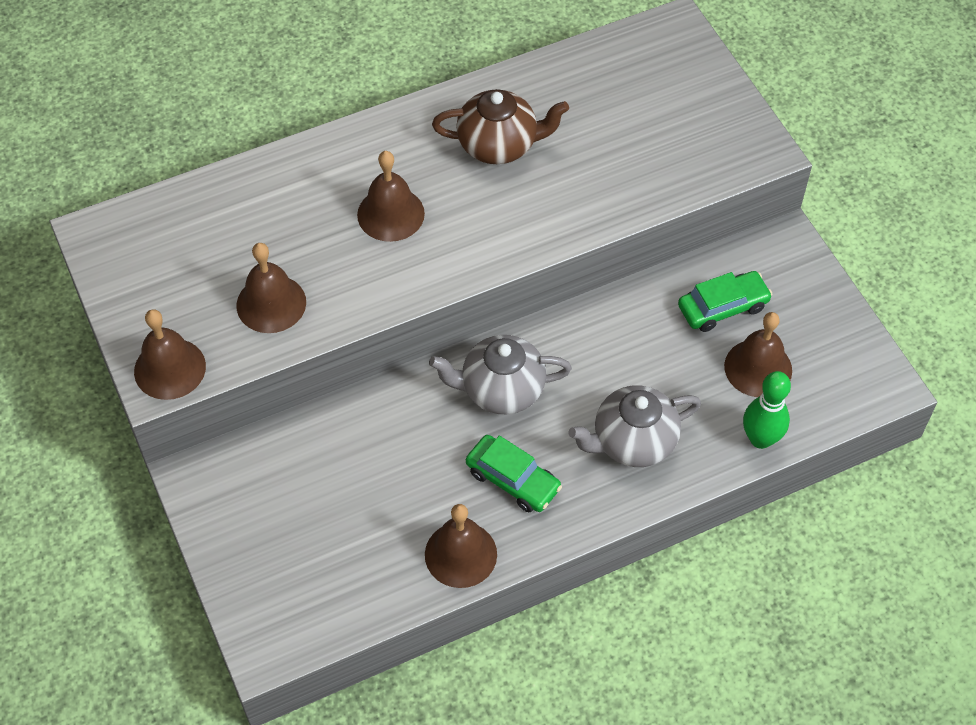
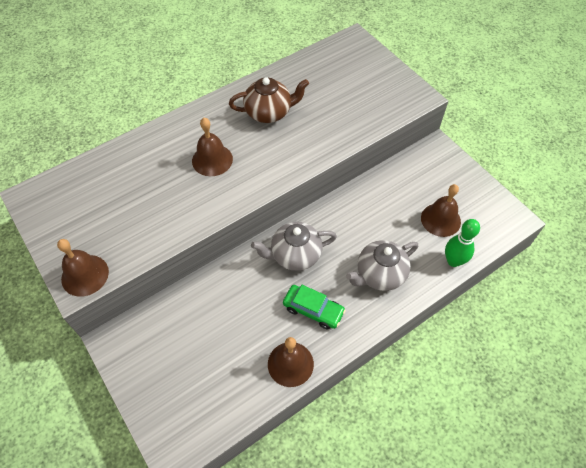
camera: 10 degrees left, 0 degrees up
(271, 303) = (146, 224): brown bell -> none
(723, 307) = (411, 188): green car -> none

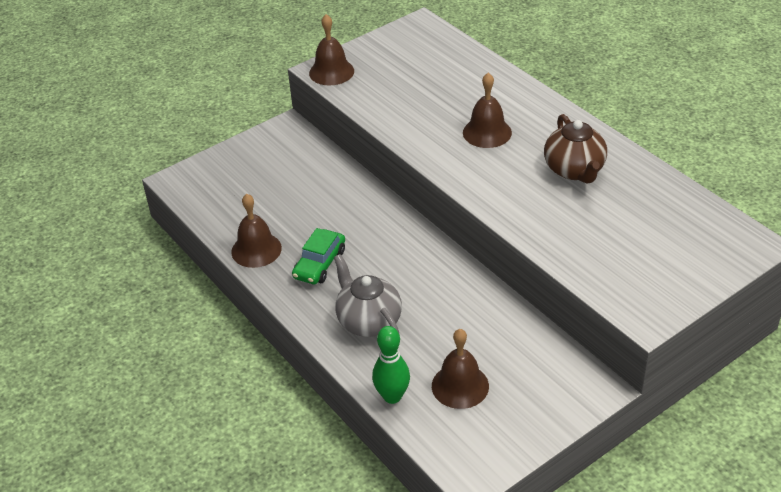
camera: 90 degrees right, 15 degrees down
(294, 255) = (392, 245): grey teapot -> none

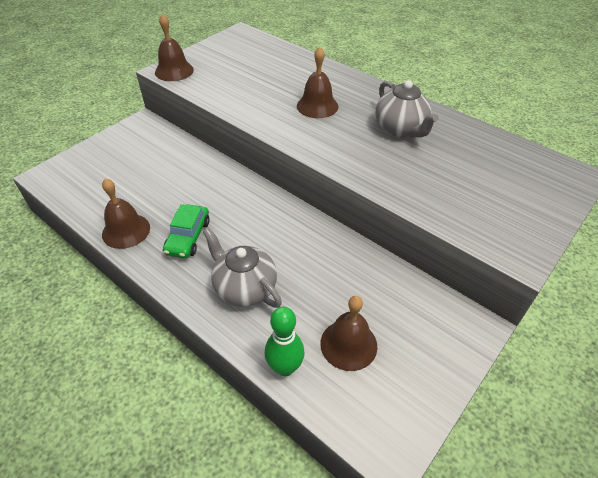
camera: 15 degrees left, 5 degrees up
(574, 170) = (401, 129): brown teapot -> grey teapot

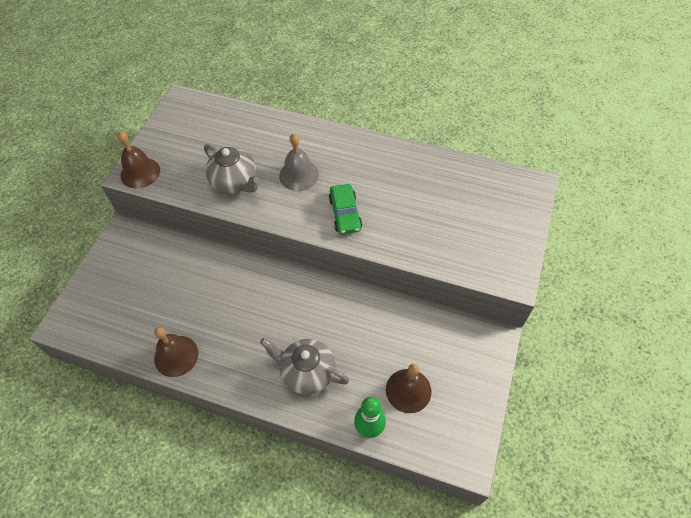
camera: 20 degrees left, 10 degrees up
(188, 237) = (235, 342): green car -> green car (345, 214)
(317, 106) = (299, 175): brown bell -> grey bell
(401, 129) = (382, 179): grey teapot -> grey teapot (235, 182)

